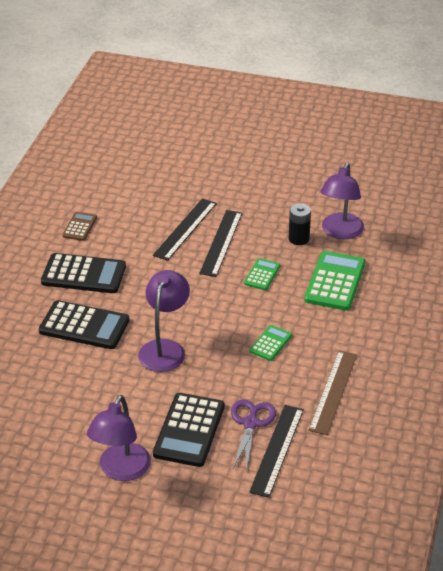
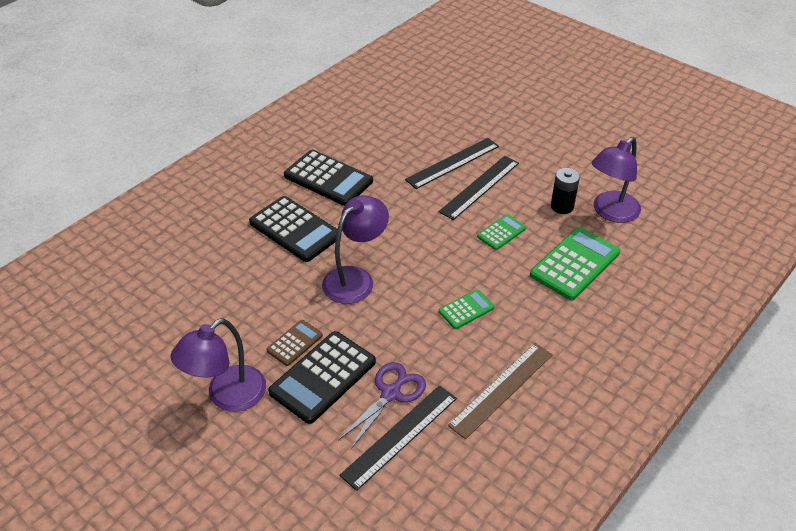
camera: 25 degrees right, 5 degrees up
(79, 227) = (355, 132): brown calculator -> brown calculator (294, 343)

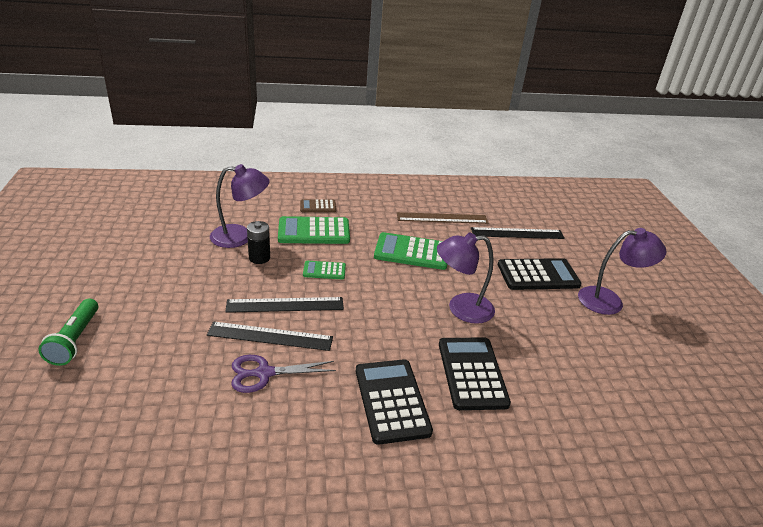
camera: 140 degrees left, 10 degrees down
(294, 343) = (542, 300): brown calculator -> brown calculator (318, 206)
(391, 393) = (504, 248): purple scissors -> purple scissors (264, 373)
(466, 310) = (412, 252): green calculator -> green calculator, size x1.86
(544, 91) = (75, 340): none -> green flashlight

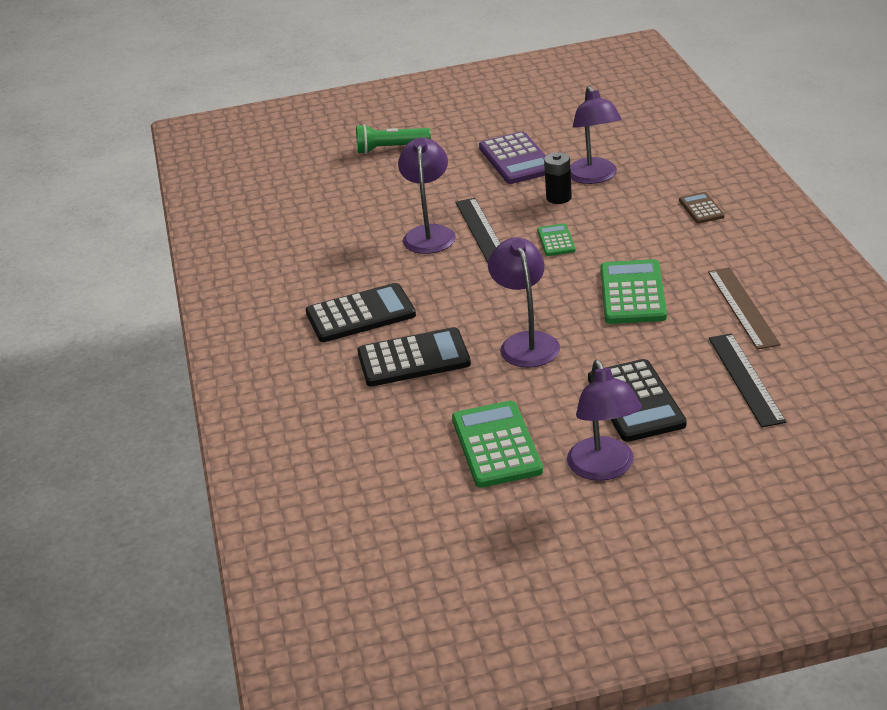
camera: 90 degrees right, 0 degrees up
(176, 267) = (516, 159): none -> purple calculator
(264, 373) = (377, 242): purple scissors -> none
(270, 336) = (429, 233): black ruler -> purple lamp
(314, 231) = (636, 218): green calculator -> green calculator (496, 445)

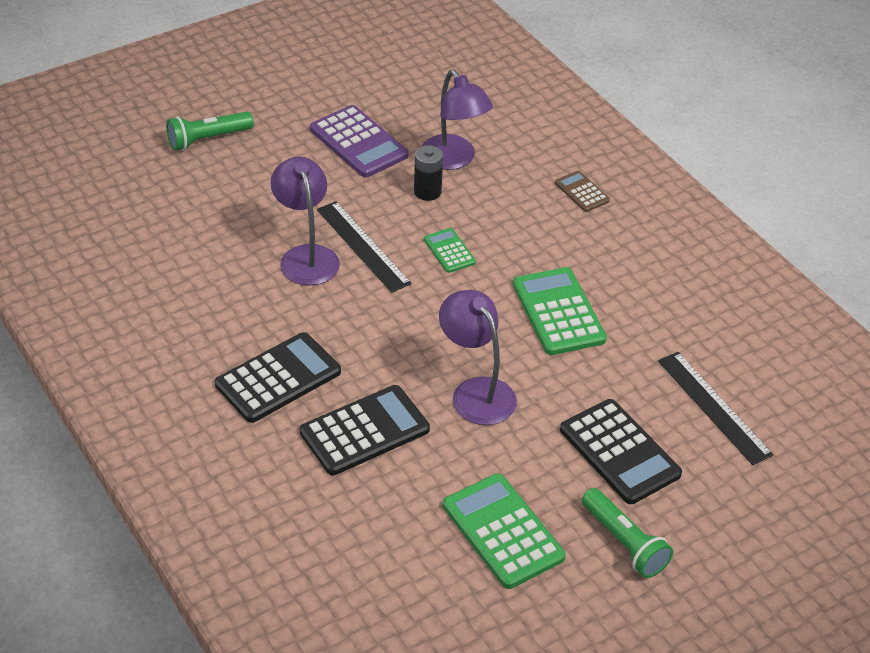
camera: 25 degrees left, 10 degrees up
(604, 469) = (624, 543): purple lamp -> green flashlight
(742, 307) = (674, 316): brown ruler -> none

